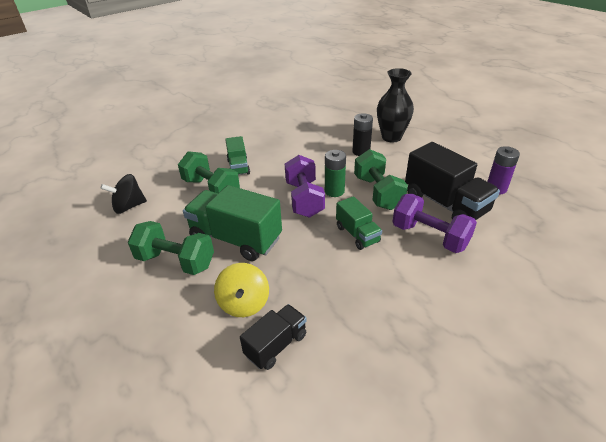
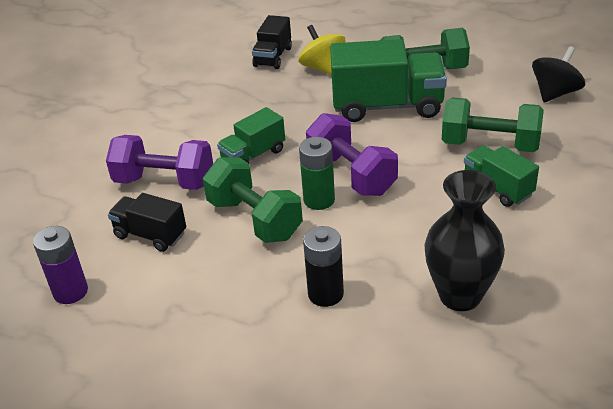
camera: 155 degrees right, 0 degrees up
(357, 234) = (253, 155): green truck -> green truck turned 75 degrees counterclockwise
(391, 137) = (286, 359): black vase -> black vase (460, 295)
(445, 204) = (150, 235): black truck -> black truck, size x0.56

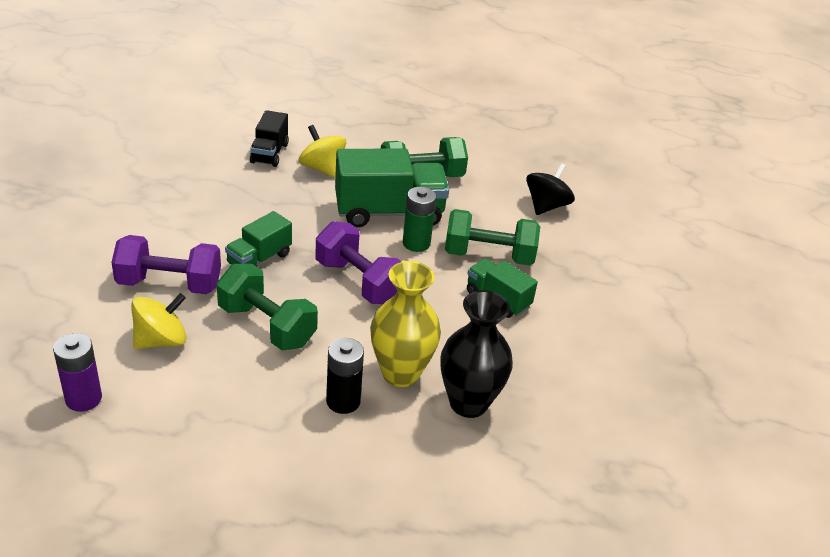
camera: 15 degrees left, 0 degrees up
(150, 235) = (161, 340): black truck -> yellow spinning top
(319, 200) = (329, 307): green battery -> green battery (416, 243)
(388, 265) = (400, 373): none -> yellow vase

